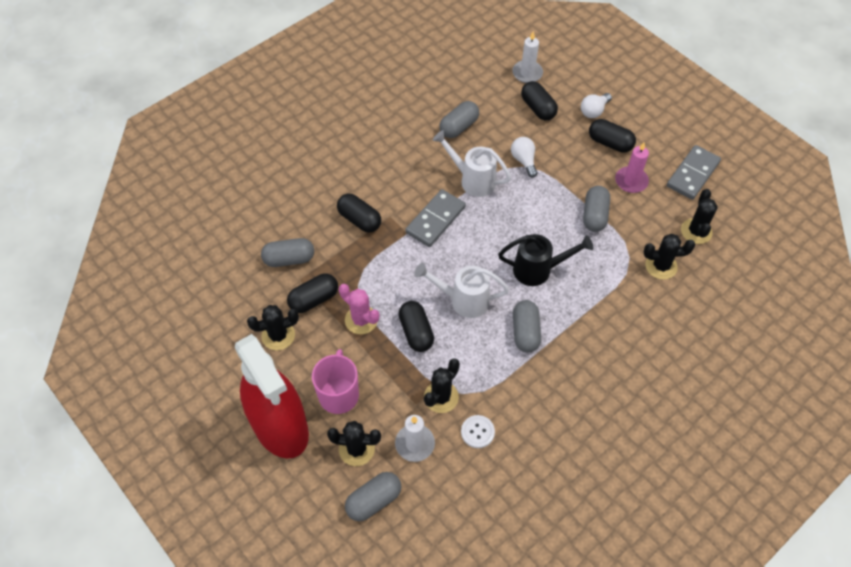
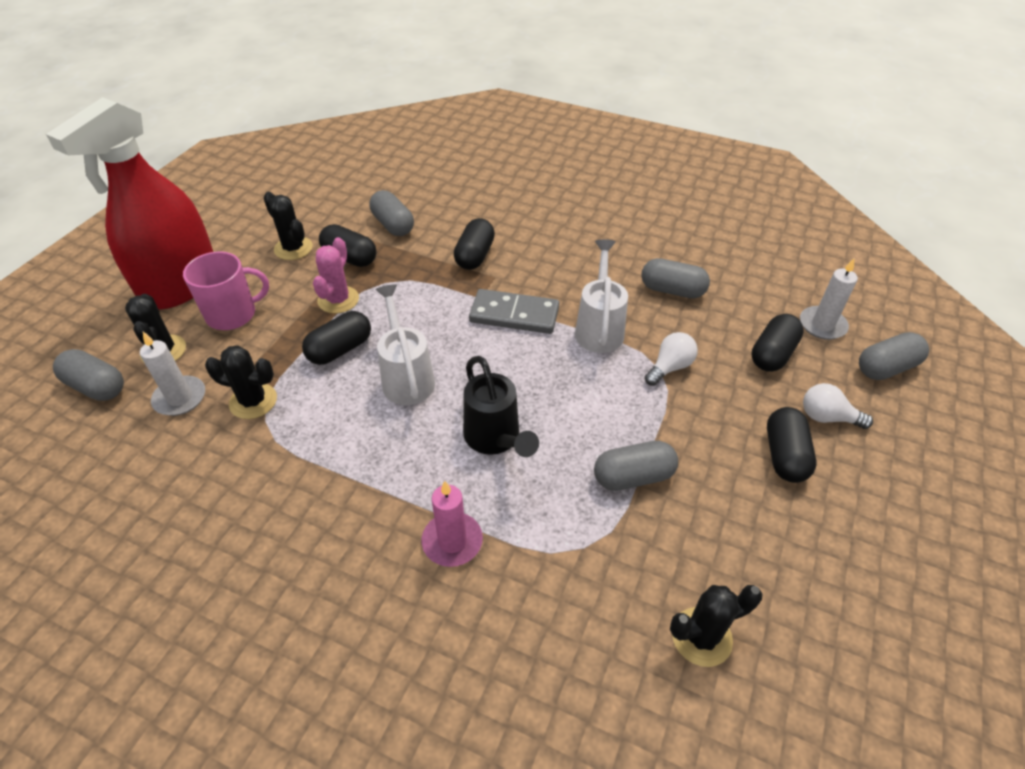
camera: 65 degrees right, 10 degrees down
(477, 432) = (210, 453): white button -> none
(525, 332) = (384, 456): grey capsule -> grey capsule (886, 368)
(631, 181) = (733, 505): pink candle -> pink candle (452, 541)
(661, 266) = (593, 600): black cactus -> none
(693, 174) = (821, 595): grey domino -> none

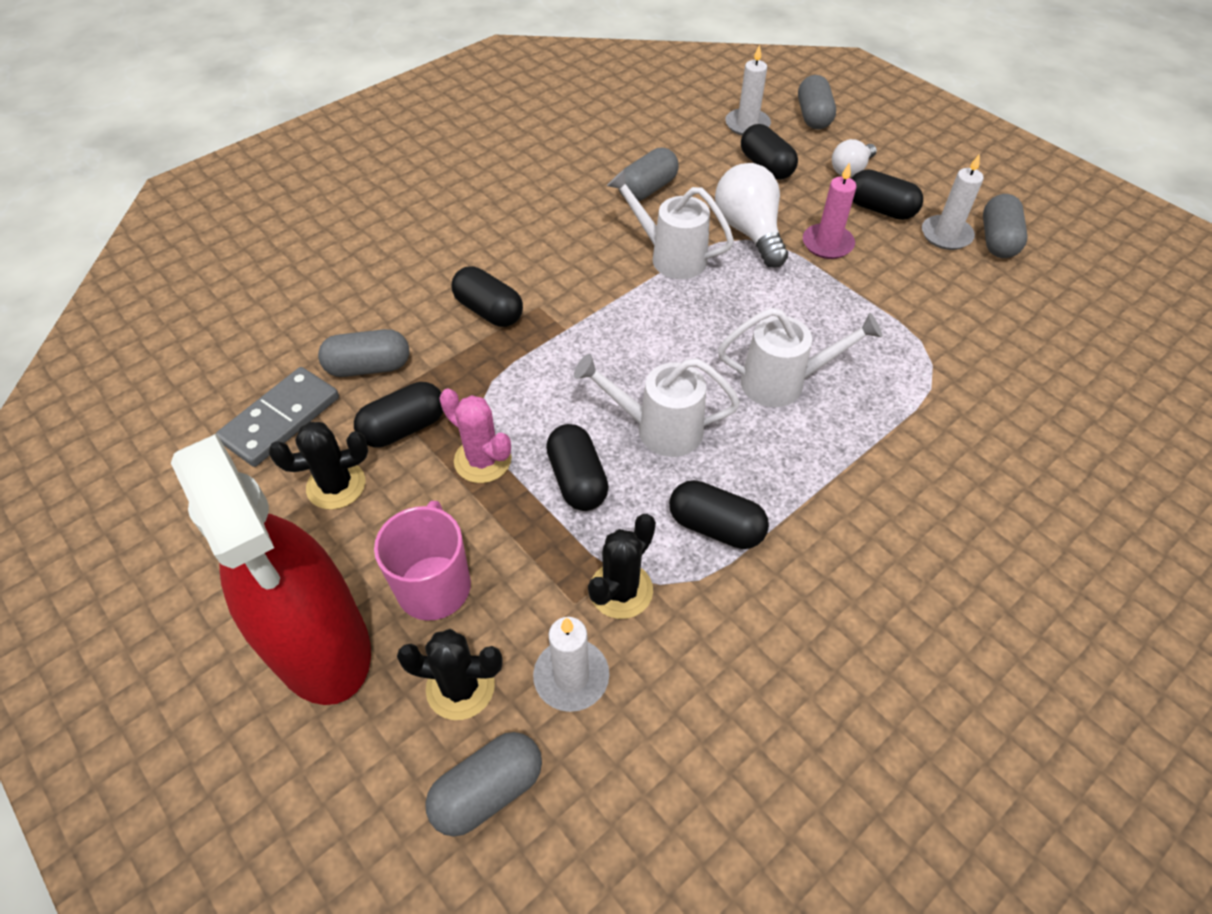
camera: 65 degrees left, 5 degrees up
(325, 437) = (715, 527): none -> black capsule
(452, 541) = (897, 454): pink candle -> pink candle (827, 244)
(495, 439) = (782, 383): black watering can -> white watering can
(514, 315) = (612, 311): grey domino -> grey domino (281, 419)
(633, 477) = (868, 305): grey capsule -> grey capsule (997, 240)
(670, 367) = (749, 232): white light bulb -> white light bulb, size x1.68
(701, 637) = (1035, 327): black cactus -> none
(791, 522) = (946, 235): none -> white candle

